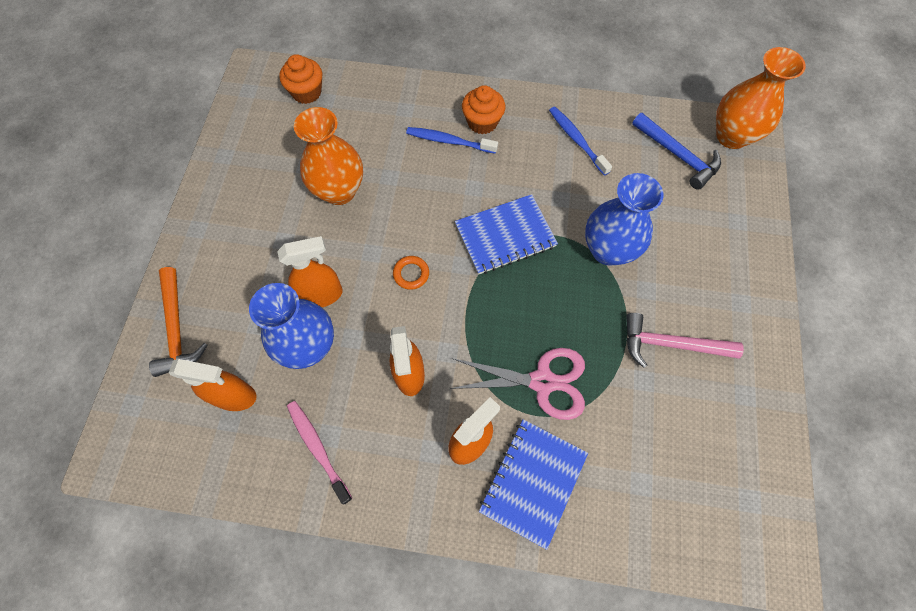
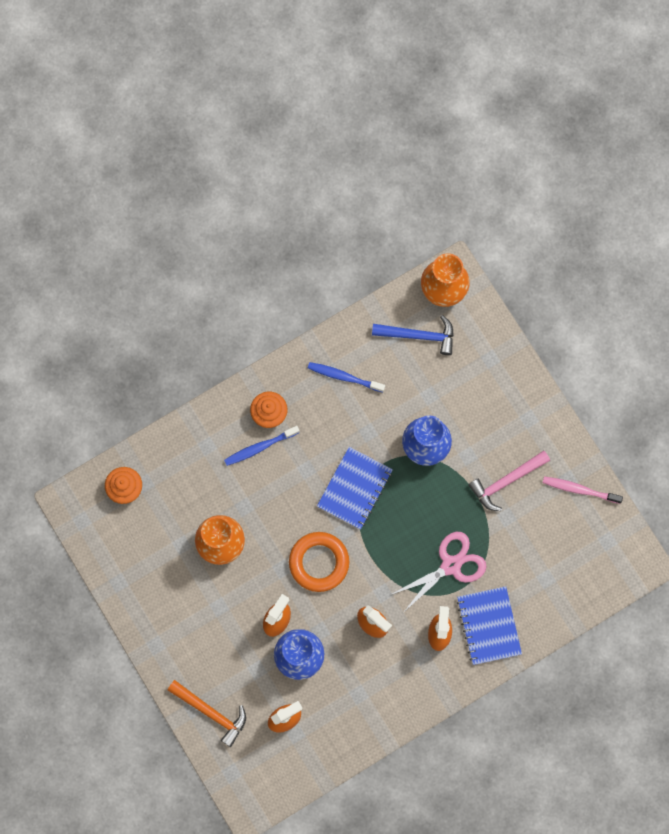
camera: 40 degrees left, 10 degrees up
(318, 449) = (359, 706): pink toothbrush -> pink toothbrush (579, 490)
(411, 274) = (319, 562): orange ring -> orange ring, size x2.10

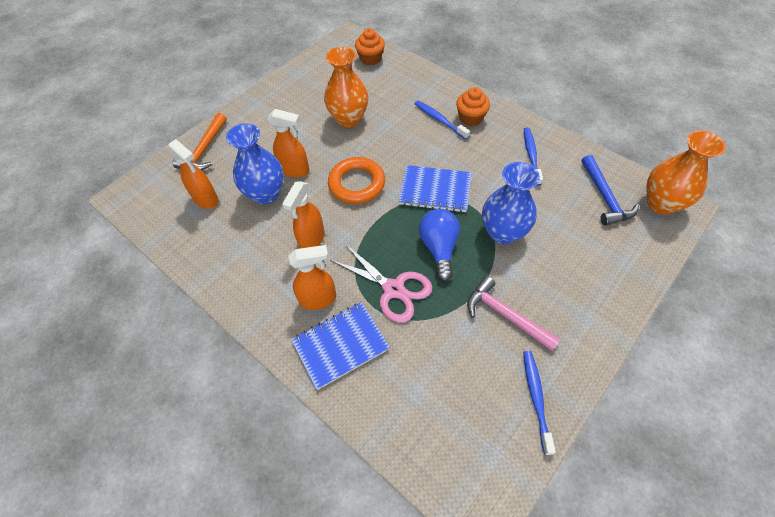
camera: 75 degrees right, 20 degrees down
(422, 510) = (439, 248): none -> blue light bulb
(579, 490) = (536, 398): pink toothbrush -> blue toothbrush

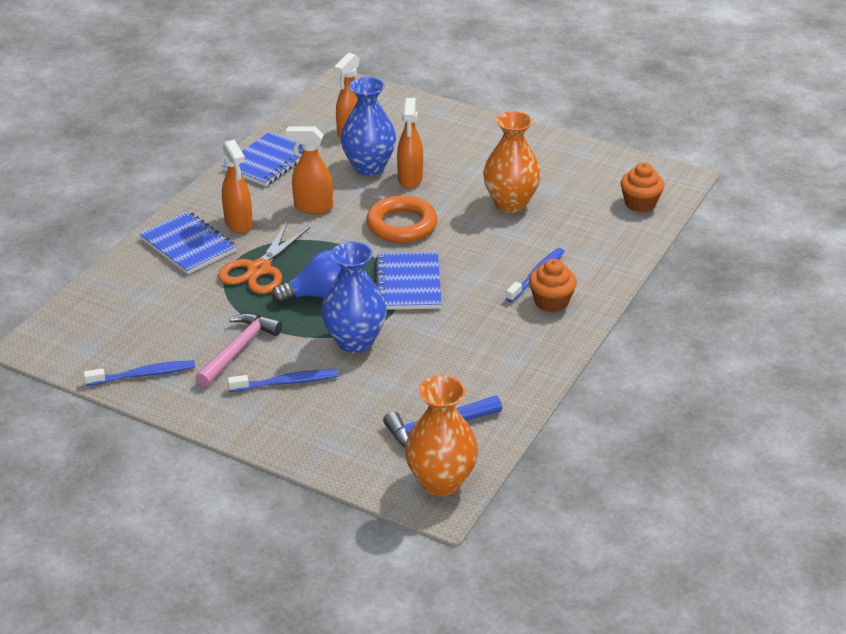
camera: 75 degrees right, 20 degrees down
(204, 150) = (422, 115): orange hammer -> none
(225, 266) = (268, 161): none -> blue notebook
(393, 289) = (259, 269): pink scissors -> orange scissors
(531, 155) = (496, 359): blue toothbrush -> blue toothbrush (286, 382)

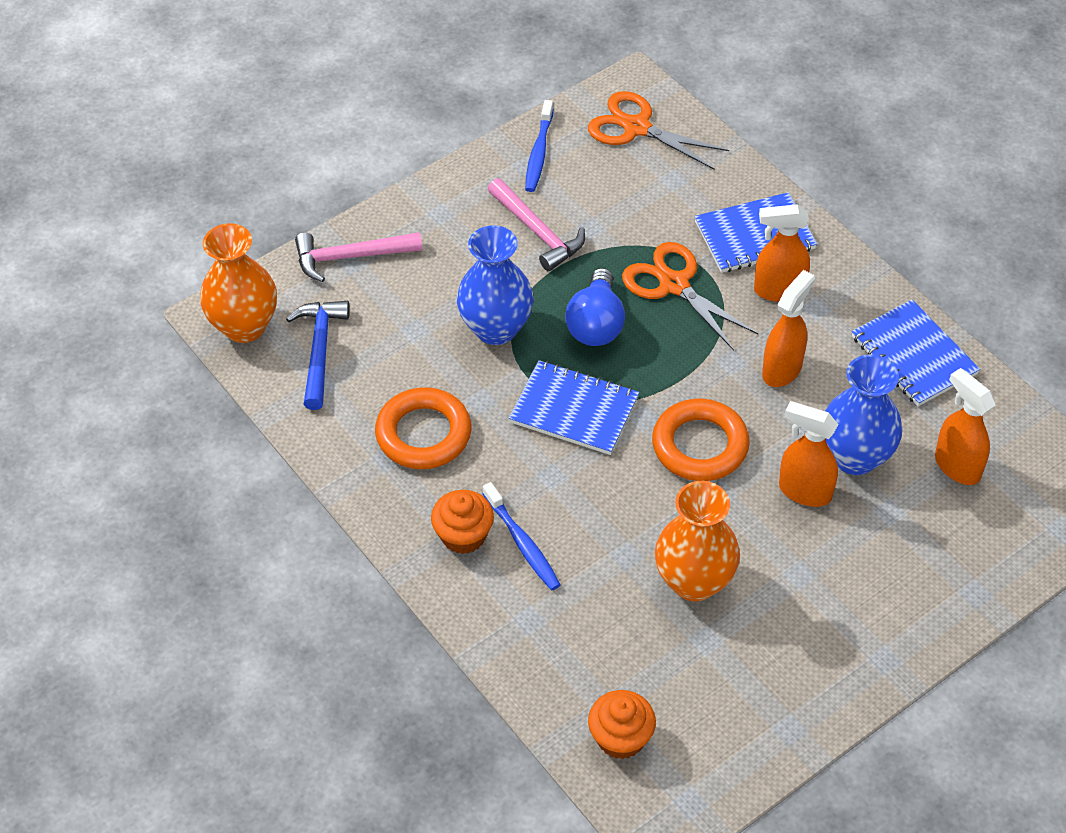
camera: 115 degrees right, 15 degrees up
(89, 329) = (636, 128): none -> orange scissors
(286, 382) = (462, 254): blue toothbrush -> none
(325, 445) = (350, 257): none -> pink hammer
(479, 346) = (423, 434): none -> orange ring

